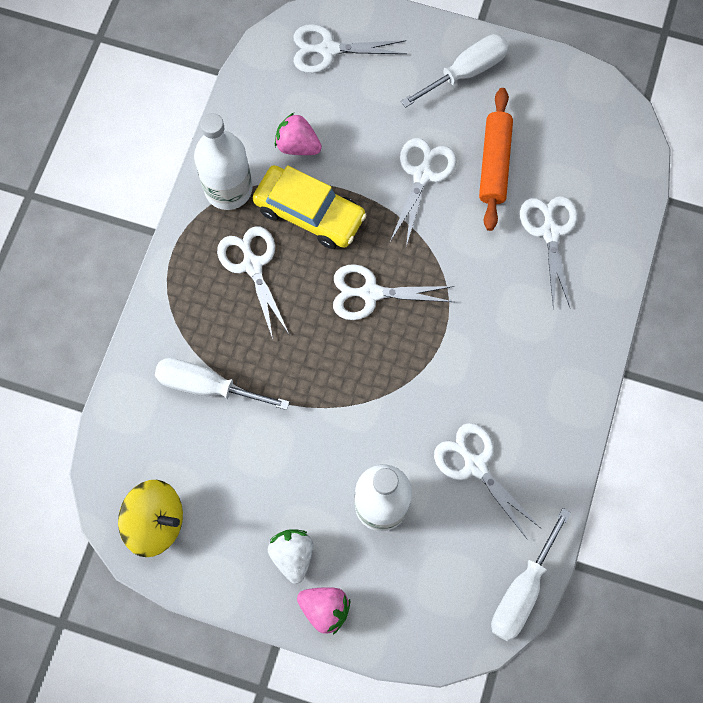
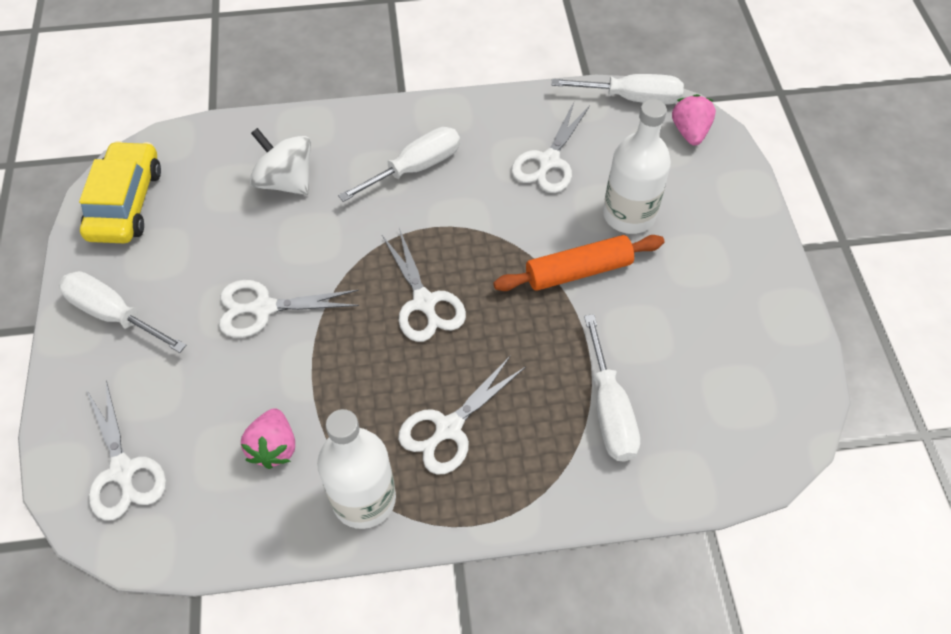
camera: 115 degrees left, 15 degrees down
(156, 522) = (773, 391): yellow spinning top -> none
(292, 555) = (719, 263): white strawberry -> none
(309, 213) = (357, 398): yellow car -> yellow car (126, 203)
(325, 609) = (745, 221): pink strawberry -> pink strawberry (690, 132)
(494, 164) = (225, 250): orange rolling pin -> orange rolling pin (578, 271)
(518, 344) = (415, 168): none -> white screwdriver
(550, 232) = (285, 181): white scissors -> white spinning top

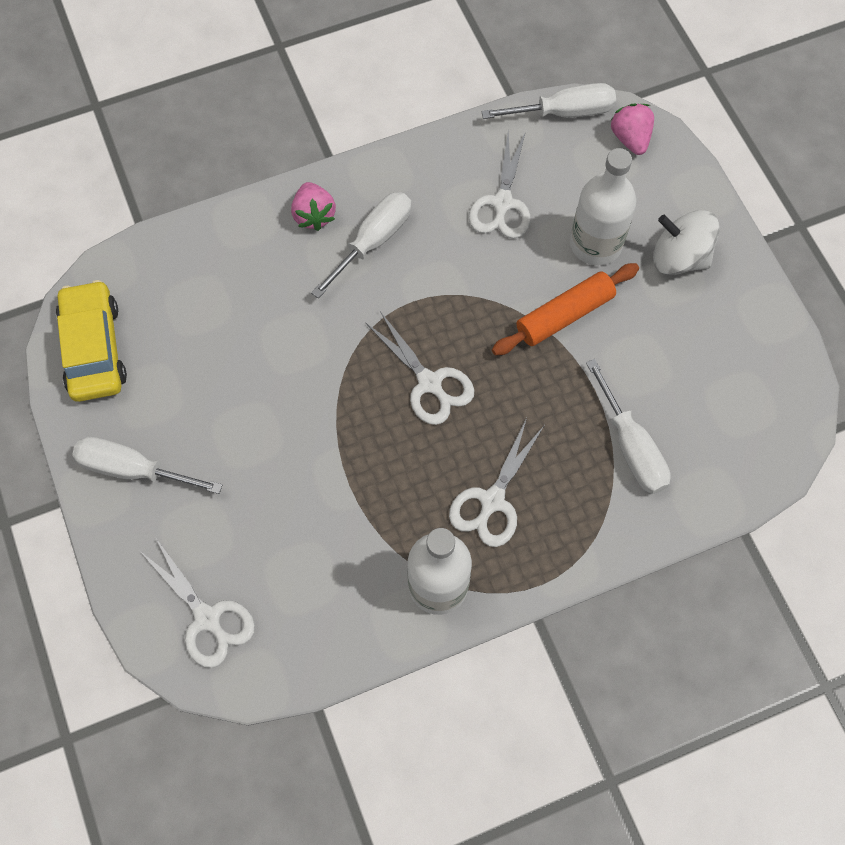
camera: 15 degrees left, 10 degrees up
(263, 308) = (277, 427): white scissors -> none
(274, 447) = (339, 560): pink strawberry -> pink strawberry (314, 215)
(285, 181) = (248, 286): white spinning top -> white spinning top (679, 258)

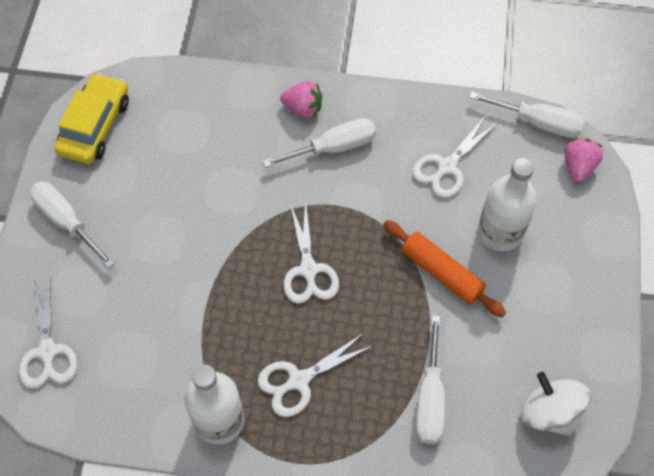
camera: 30 degrees right, 5 degrees down
(314, 215) = (303, 108): pink strawberry -> pink strawberry turned 90 degrees counterclockwise
(564, 315) = (441, 273): orange rolling pin -> orange rolling pin turned 45 degrees clockwise
(679, 258) = (560, 275): white spinning top -> white spinning top (549, 412)

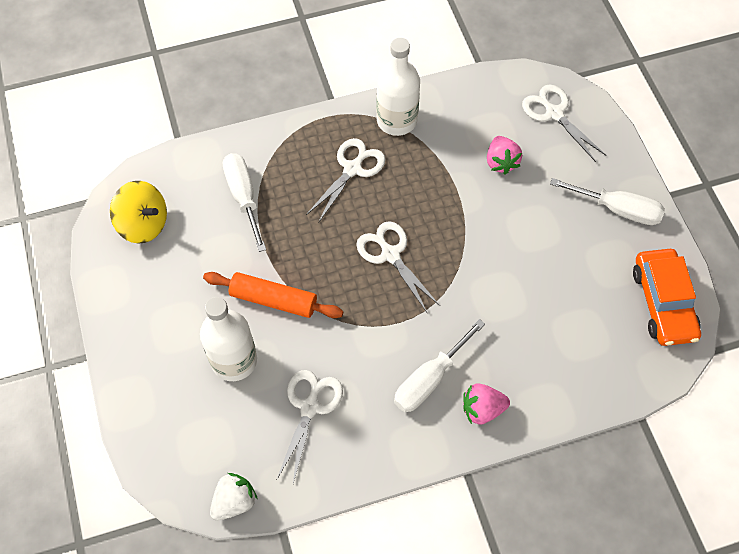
camera: 155 degrees right, 0 degrees up
(95, 126) = (663, 303): yellow car -> orange car
(538, 123) = (234, 501): white screwdriver -> white strawberry
(549, 412) = (143, 224): white spinning top -> yellow spinning top
(578, 167) = (177, 466): pink strawberry -> pink strawberry (501, 162)

